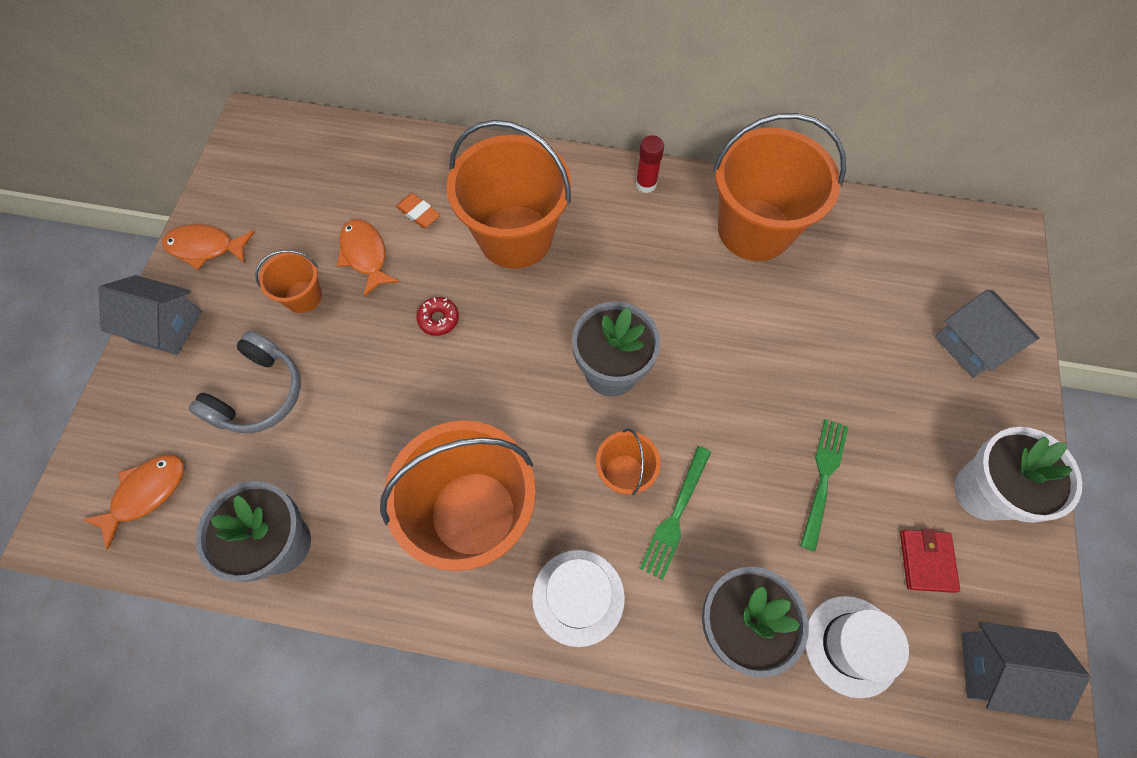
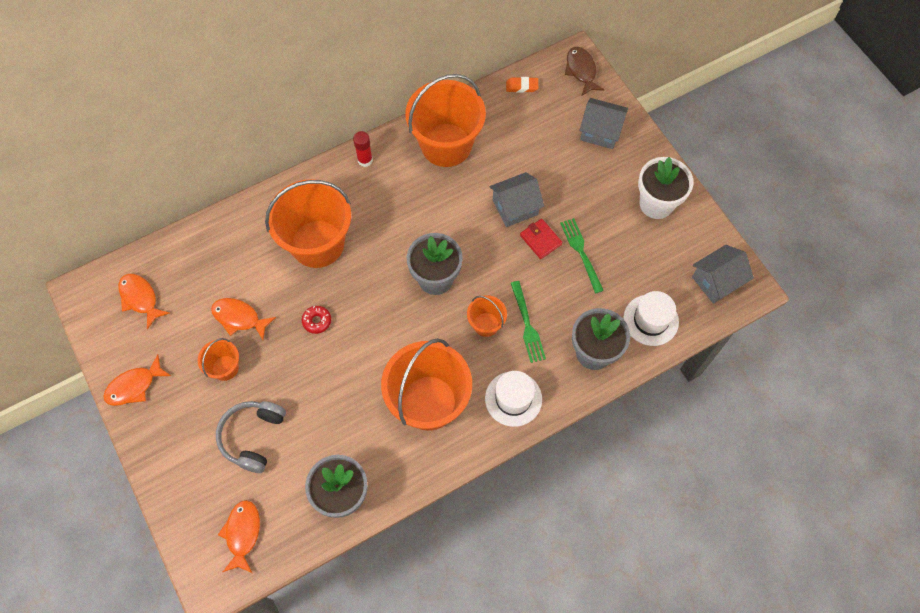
camera: 40 degrees left, 0 degrees up
(166, 326) = (158, 446): grey house -> grey house (515, 207)
(258, 394) = (253, 437): grey headphones -> grey headphones turned 150 degrees counterclockwise
(295, 166) = (140, 298): none -> orange fish
(418, 213) = (247, 271): orange eraser -> orange eraser (522, 86)
(926, 561) = (655, 256): red wallet -> red wallet (540, 240)
(1002, 255) = (581, 71): none -> brown fish

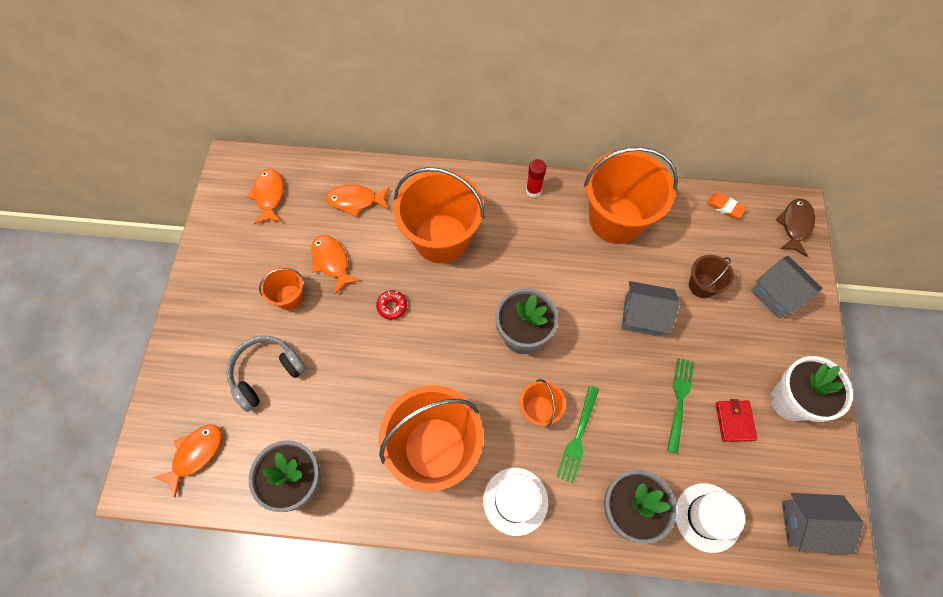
camera: 35 degrees right, 0 degrees up
(134, 386) = (211, 265): orange fish -> orange fish (355, 201)
(540, 240) = (647, 362): red wallet -> red wallet (734, 421)
(543, 158) = (702, 285): none -> brown bucket

